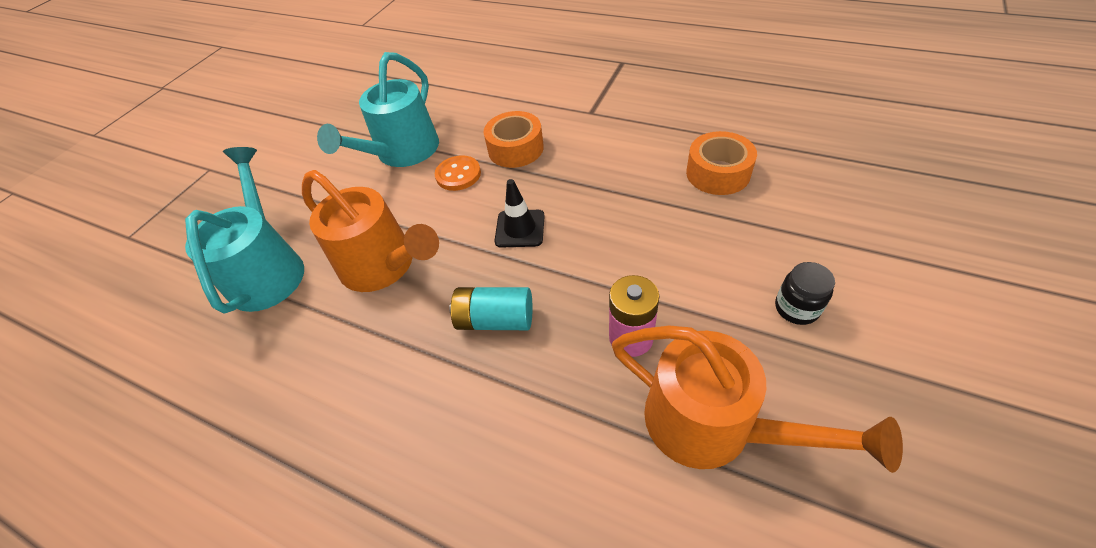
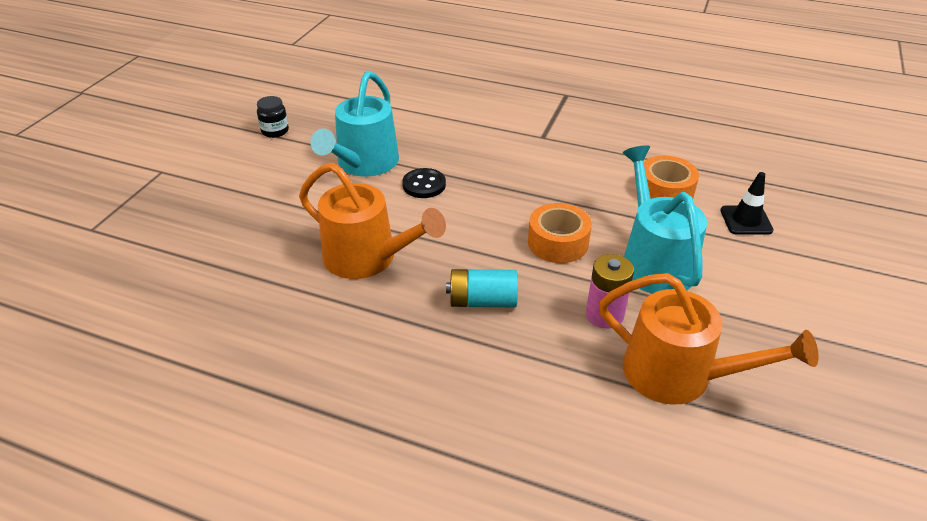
camera: 10 degrees left, 10 degrees down
(268, 270) = (252, 260): turquoise watering can -> turquoise watering can (654, 261)
(458, 175) = (424, 185): orange button -> black button
(515, 149) = (476, 165): orange tape -> orange tape (558, 242)
(520, 229) = (492, 231): black traffic cone -> black traffic cone (746, 220)
(796, 308) = (739, 294): black jar -> black jar (275, 131)

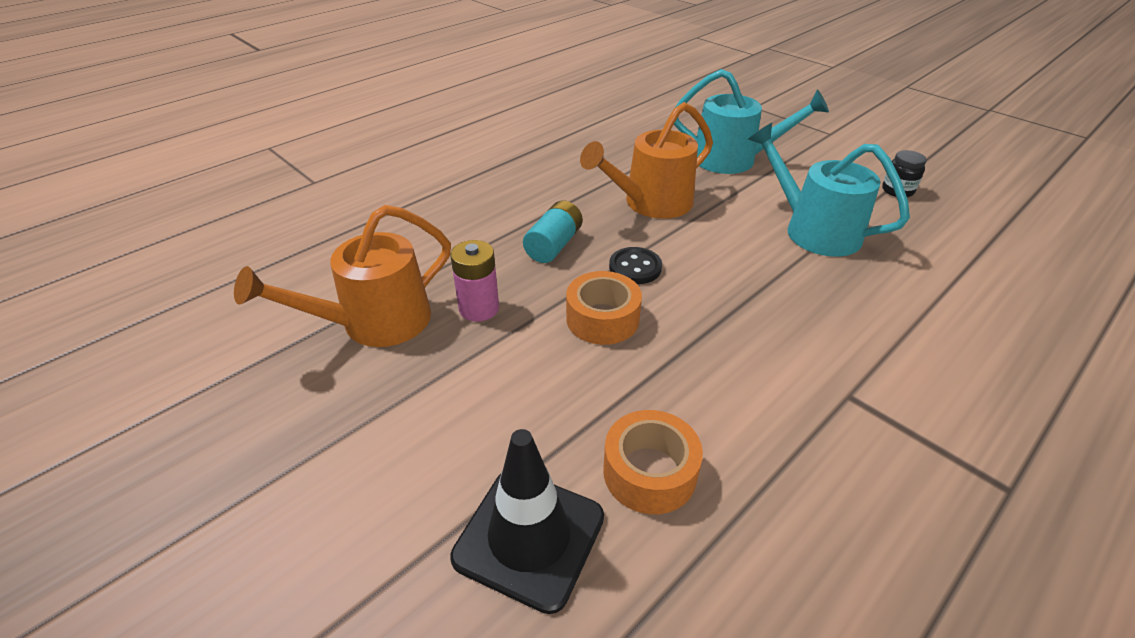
camera: 115 degrees right, 0 degrees up
(424, 185) = (756, 258): black button -> black button (635, 267)
(654, 261) = (520, 381): turquoise watering can -> turquoise watering can (733, 159)
(746, 220) = (529, 537): black traffic cone -> black traffic cone, size x1.64

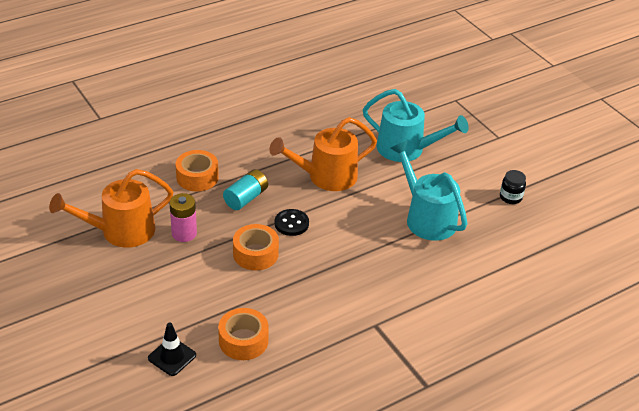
camera: 10 degrees right, 0 degrees up
(473, 230) = (197, 177): none -> orange tape
(529, 537) = (172, 357): black traffic cone -> black traffic cone, size x0.61

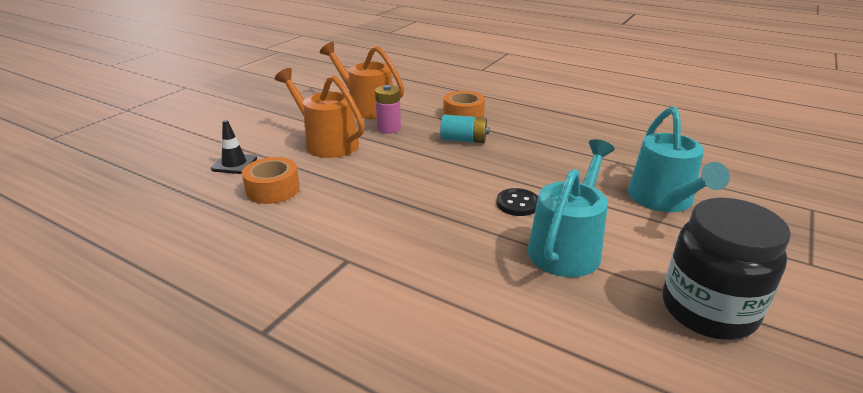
camera: 65 degrees right, 10 degrees down
(255, 254) = (394, 164): orange tape -> none
(291, 223) = (455, 169): black button -> black button (517, 204)
(326, 177) = (546, 167): orange watering can -> orange watering can (327, 143)
(510, 197) = (708, 310): black jar -> black jar, size x2.33

